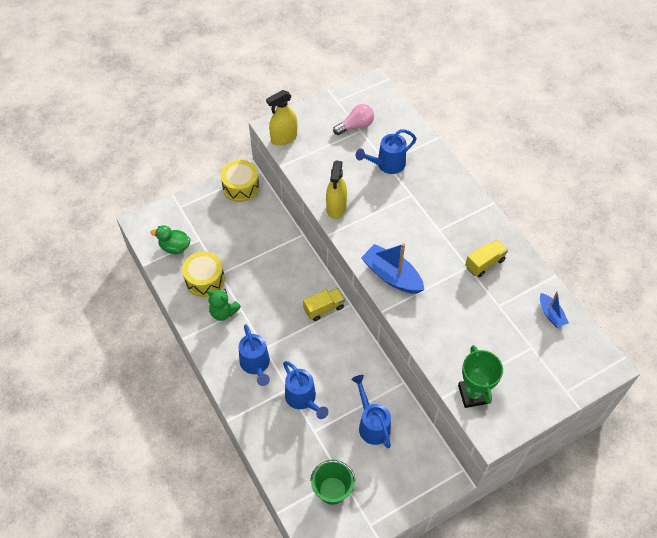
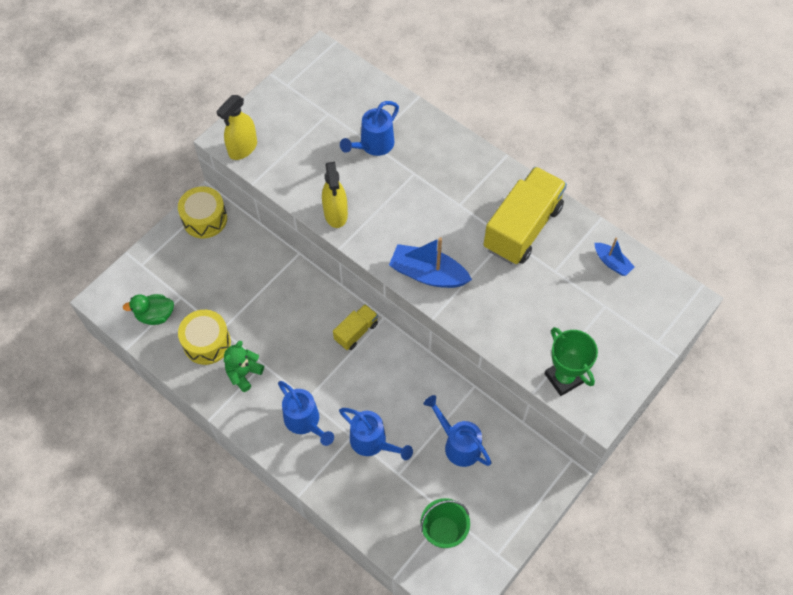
camera: 20 degrees left, 5 degrees up
(223, 312) = (244, 373): green teddy bear -> green teddy bear turned 120 degrees clockwise
(355, 126) = (320, 110): pink light bulb -> none
(484, 263) = (522, 228): yellow truck -> yellow truck, size x2.01

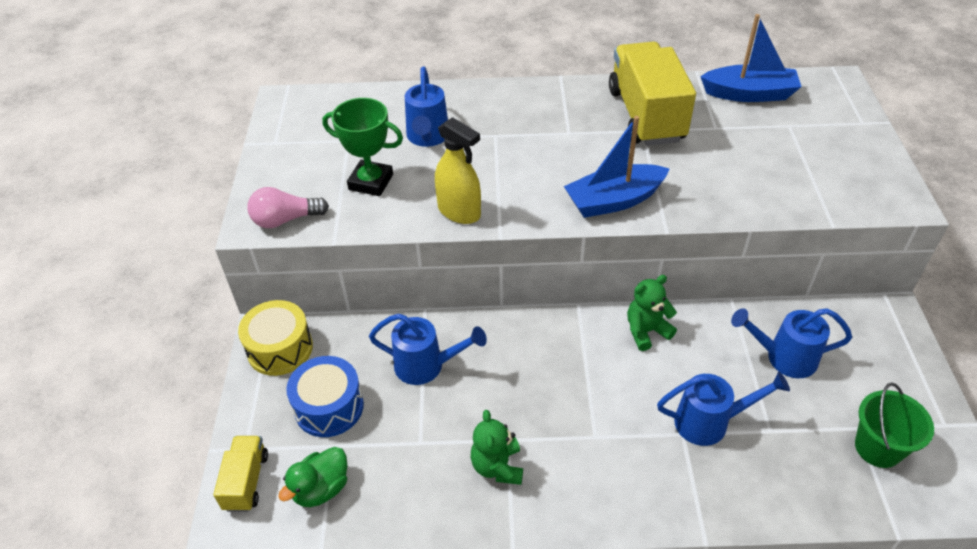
camera: 40 degrees left, 15 degrees down
(197, 273) = (329, 407): none -> blue drum
(207, 342) = (418, 469): yellow drum -> none
(243, 148) = (285, 220): yellow spray bottle -> pink light bulb
(305, 422) = (620, 460): blue watering can -> blue watering can (426, 366)
(356, 332) = (567, 335): yellow truck -> yellow truck (246, 481)
(401, 365) = (646, 331): none -> green teddy bear
(564, 378) = (839, 197): green trophy -> green trophy (371, 182)
(612, 263) = (749, 94): blue boat -> blue boat, size x1.78

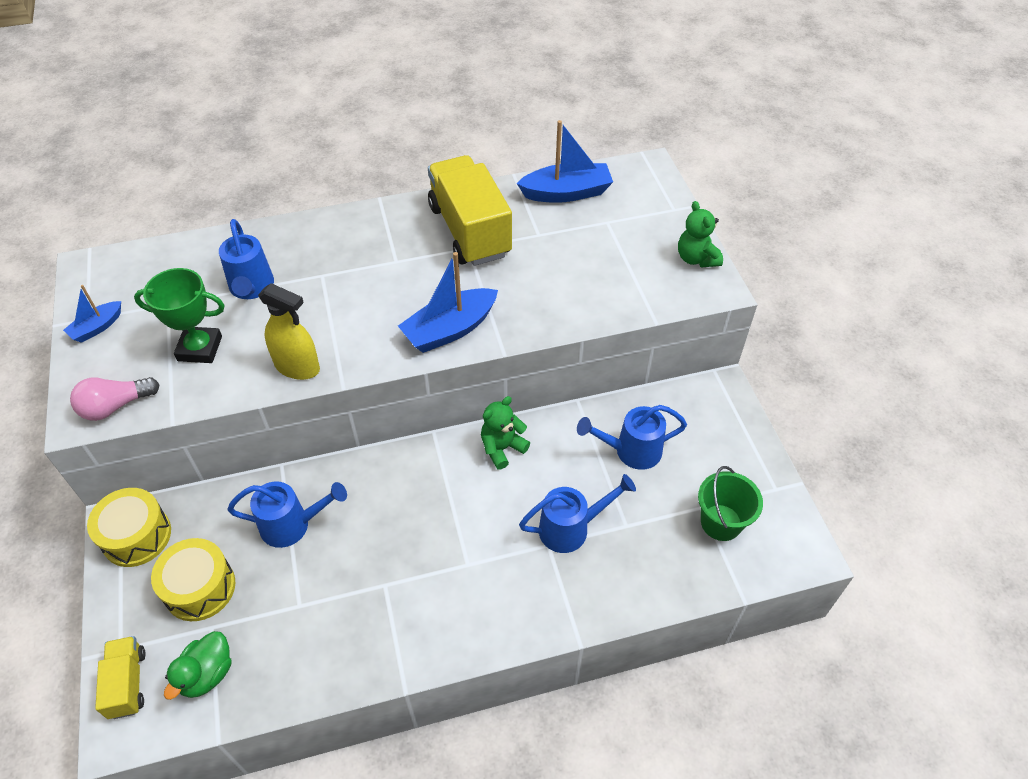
camera: 15 degrees left, 5 degrees up
(282, 151) = (97, 327): none -> blue boat
(329, 407) = (200, 588): blue drum -> yellow drum
(497, 466) = (378, 614): green teddy bear -> green teddy bear (696, 258)

